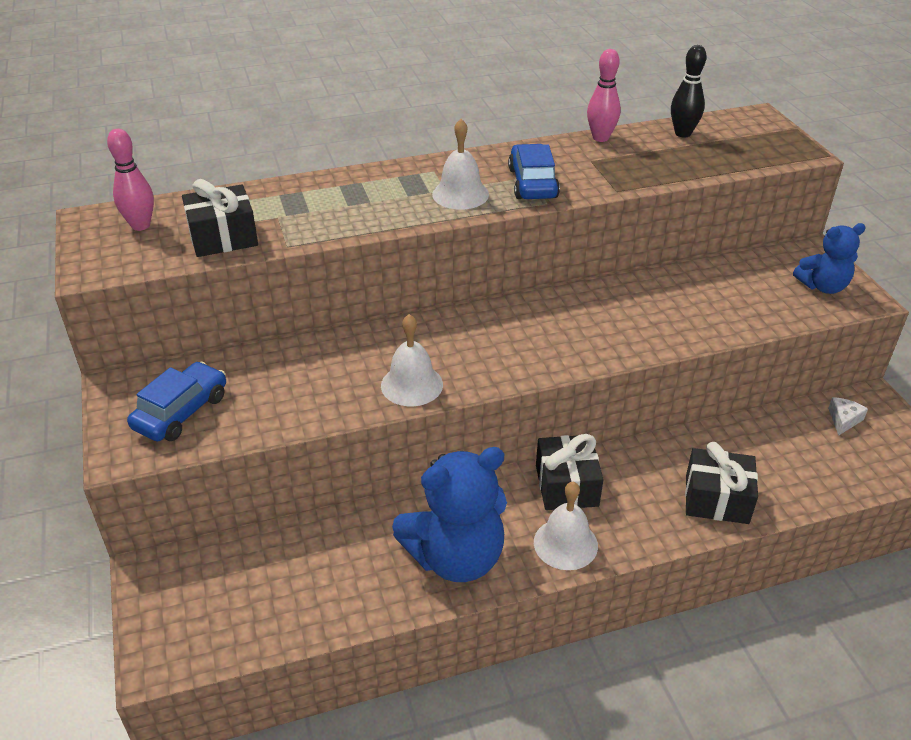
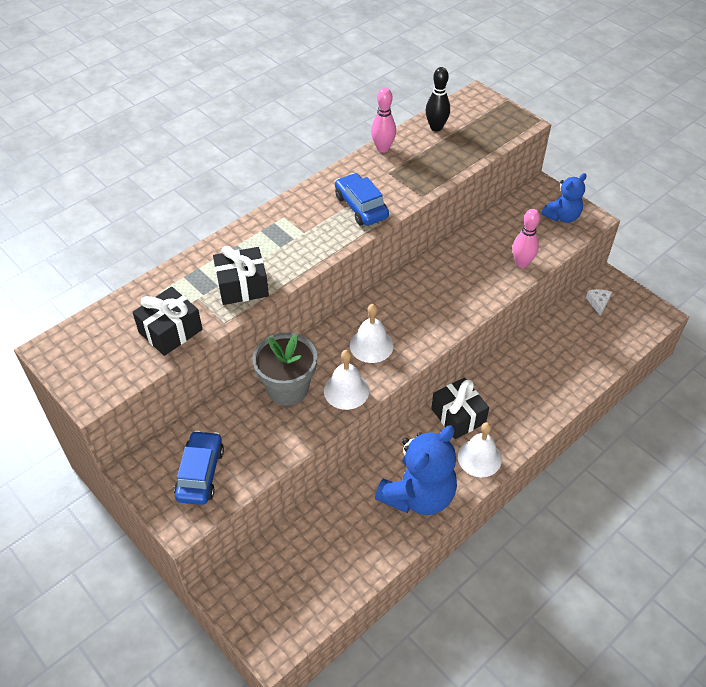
camera: 25 degrees left, 10 degrees up
(140, 225) = (97, 342): pink bowling pin -> pink bowling pin (522, 263)
(344, 361) = (288, 388): none -> grey flower pot
(460, 194) = (317, 233): white bell -> white bell (371, 345)
(716, 499) = (552, 390): black gift -> black gift (242, 286)

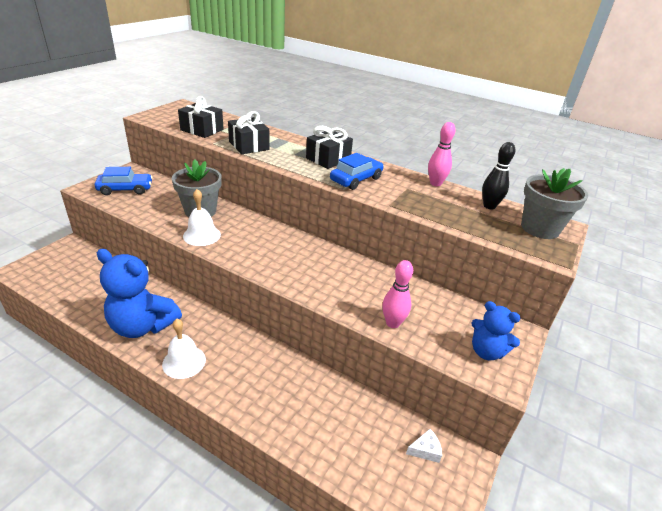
camera: 70 degrees right, 15 degrees down
(371, 345) = (251, 242): white bell -> none
(458, 416) = (230, 342): black gift -> black gift (328, 159)
(480, 111) = (540, 228): none -> grey flower pot

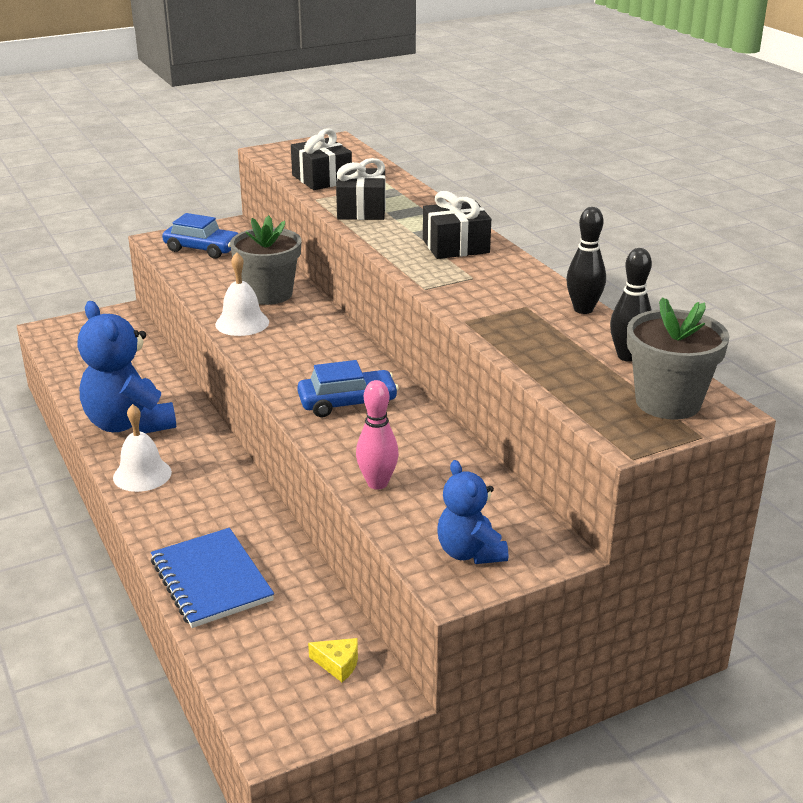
camera: 35 degrees right, 5 degrees down
(299, 425) = (211, 580): none -> blue notebook
(356, 179) = (460, 280): blue car -> blue car (347, 403)
(425, 450) = (338, 664): white cheese -> yellow cheese
(435, 183) = (583, 309): pink bowling pin -> black bowling pin

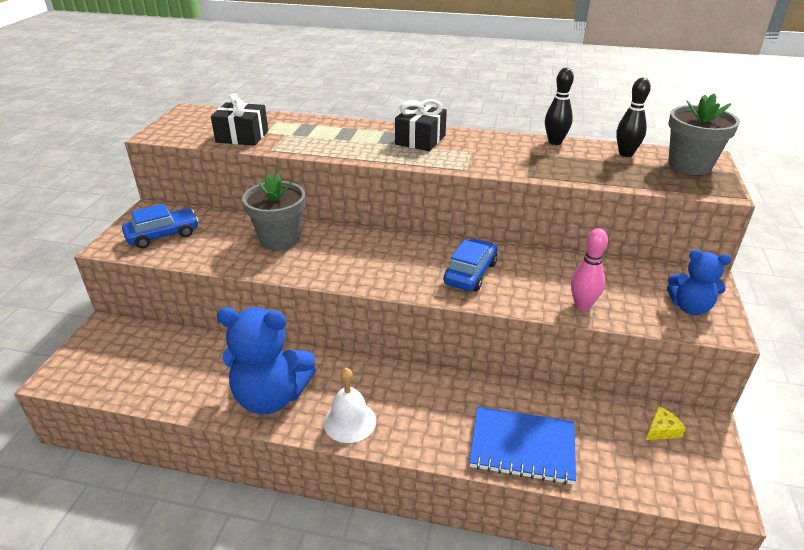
camera: 50 degrees left, 5 degrees up
(242, 323) = (304, 266): white bell -> none
(361, 210) = (316, 144): black gift -> none

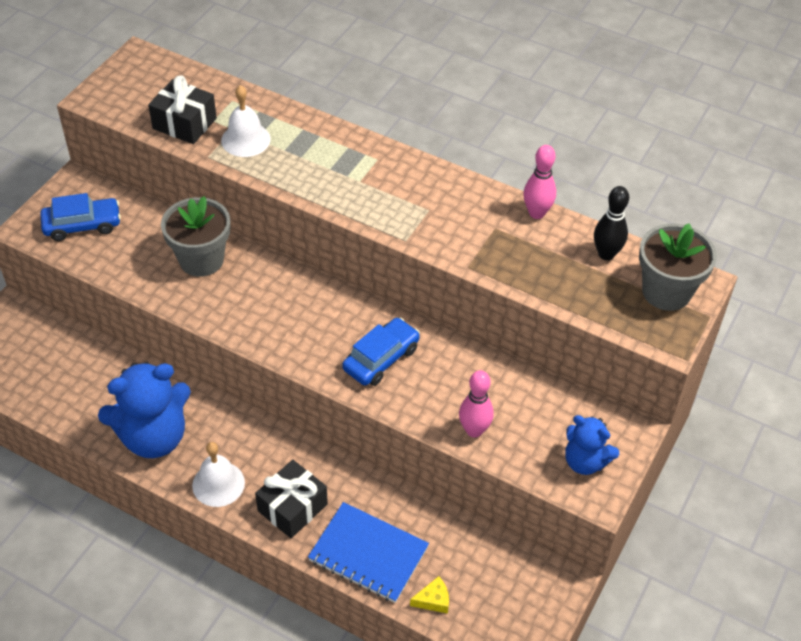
camera: 15 degrees right, 15 degrees up
(271, 396) = (153, 437): blue teddy bear -> blue teddy bear turned 45 degrees counterclockwise
(298, 138) = (245, 139): none -> white bell
(420, 140) = (381, 174): black gift -> black gift (292, 507)
(555, 142) = (536, 213): black bowling pin -> pink bowling pin
(661, 430) = (514, 574): yellow cheese -> yellow cheese (433, 600)

